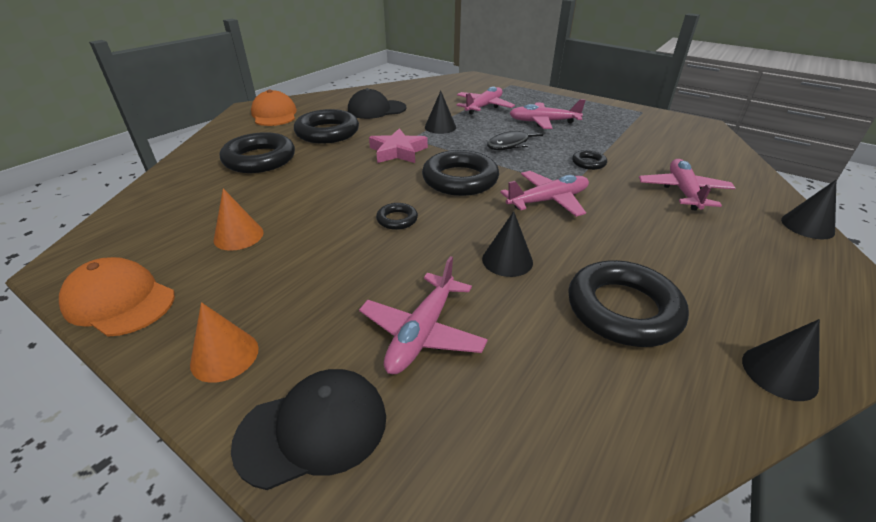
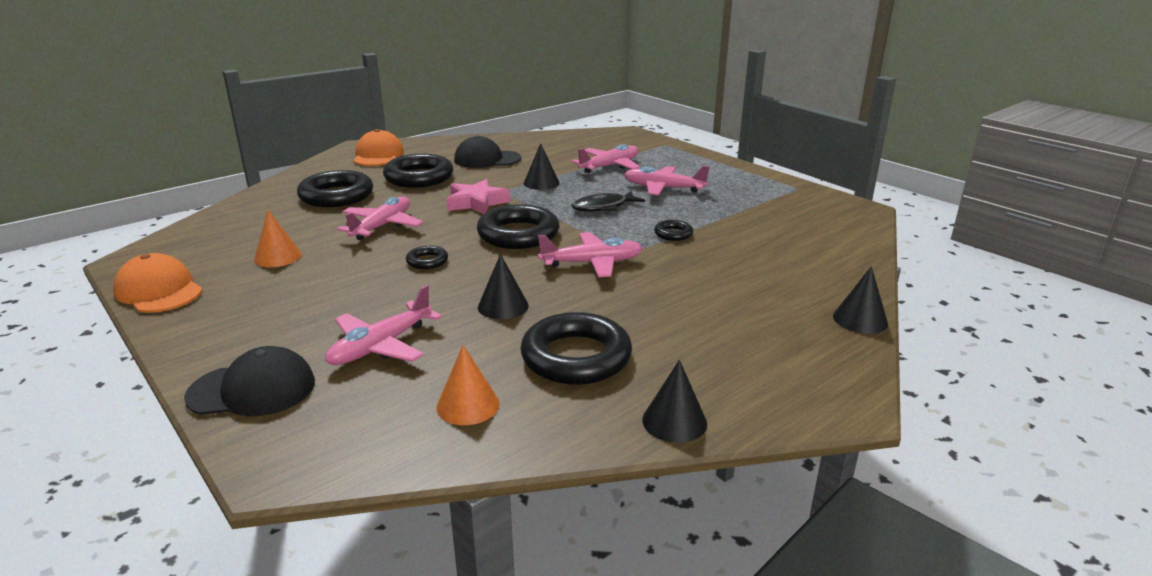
camera: 15 degrees right, 10 degrees down
(224, 356) = (216, 337): orange cone -> orange cone (468, 405)
(683, 191) = (752, 272): pink plane -> pink plane (382, 226)

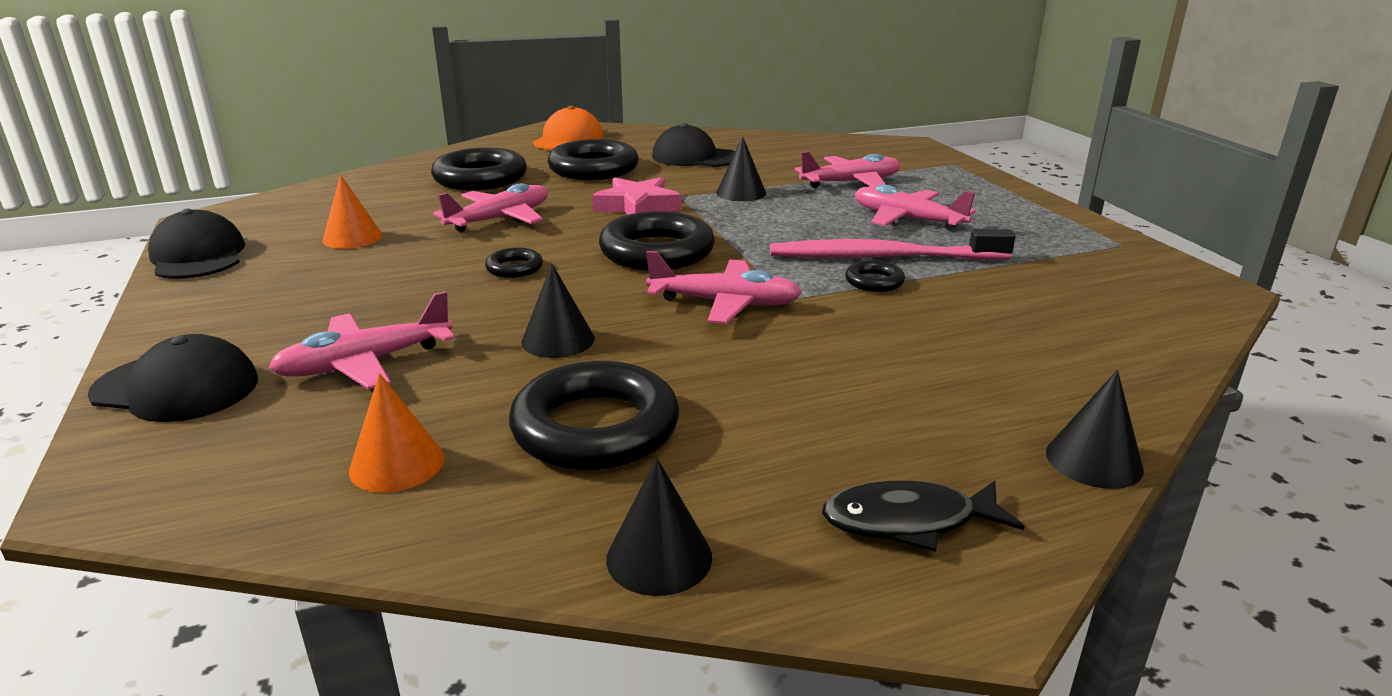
camera: 20 degrees right, 0 degrees up
(159, 291) = (198, 256): orange cap -> black cap
(603, 207) = (800, 233): black fish -> black fish (909, 521)
(666, 216) = (882, 257): none -> pink toothbrush

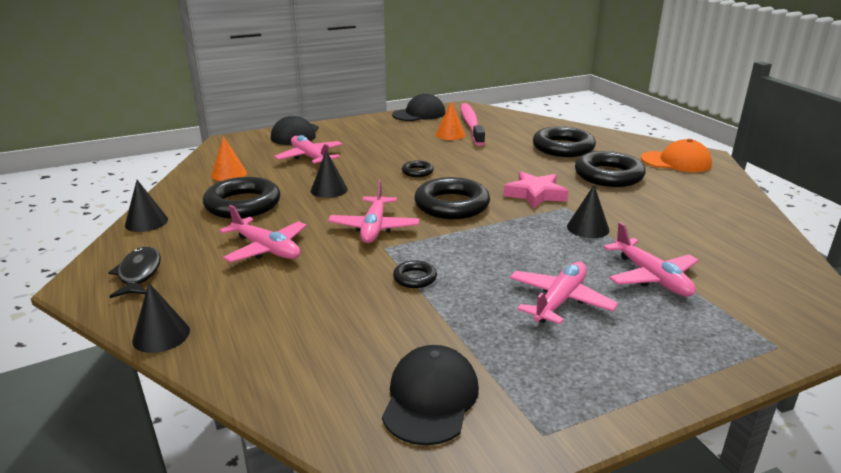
camera: 85 degrees right, 0 degrees up
(500, 219) = (491, 160): pink plane -> pink plane (266, 249)
(695, 157) = (670, 207): black cap -> black cap (430, 398)
(882, 257) = (464, 284): pink toothbrush -> pink toothbrush (471, 125)

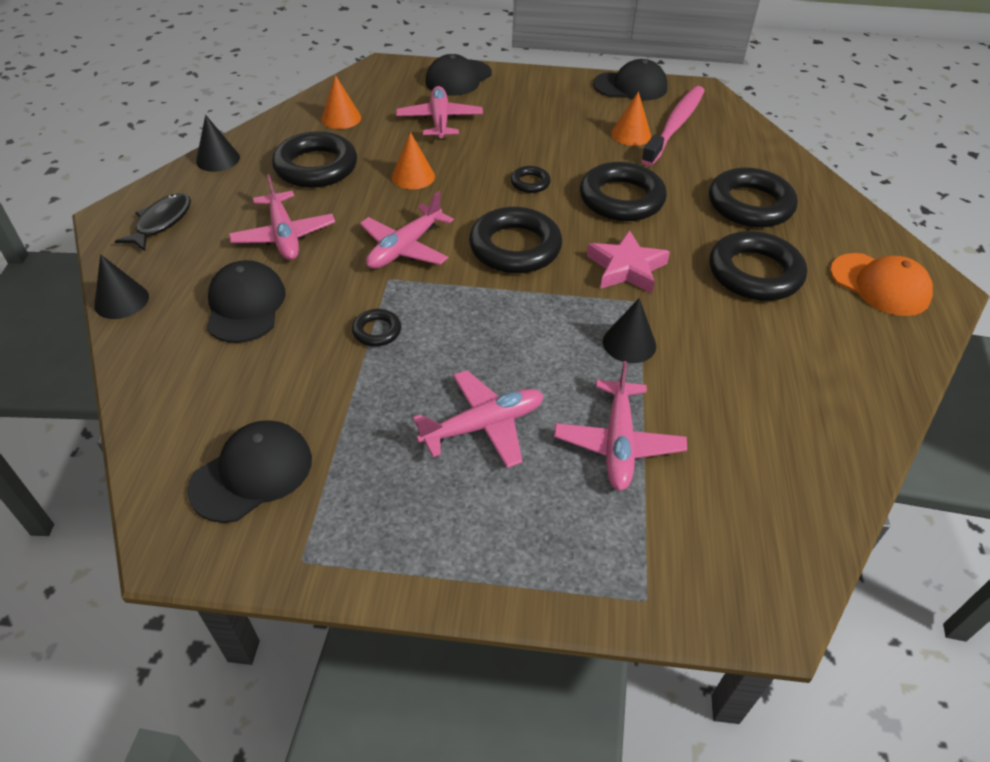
camera: 30 degrees right, 20 degrees up
(286, 299) = (245, 305): none -> black cap
(329, 190) = (413, 176): black cone -> orange cone
(486, 164) = (621, 199): none -> black ring

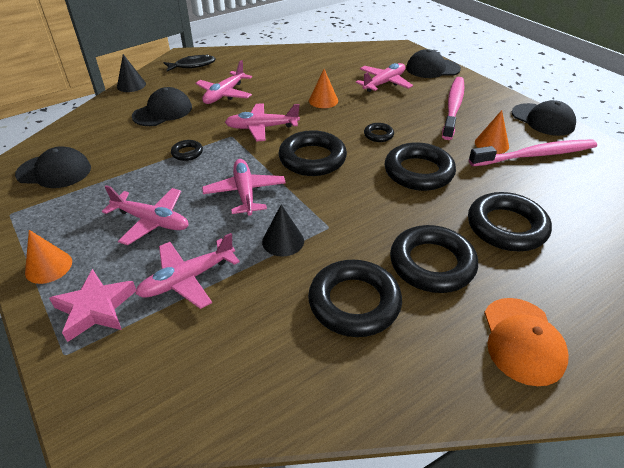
camera: 50 degrees right, 5 degrees down
(218, 159) = (255, 53): black cone -> none
(316, 167) = (287, 75): black ring -> black ring (354, 302)
(341, 118) = (336, 60): orange cone -> orange cone (48, 266)
(516, 326) = (245, 192): none -> pink plane
(545, 113) = (453, 107): none -> pink toothbrush
(626, 268) = (353, 206): pink star -> pink star (96, 308)

